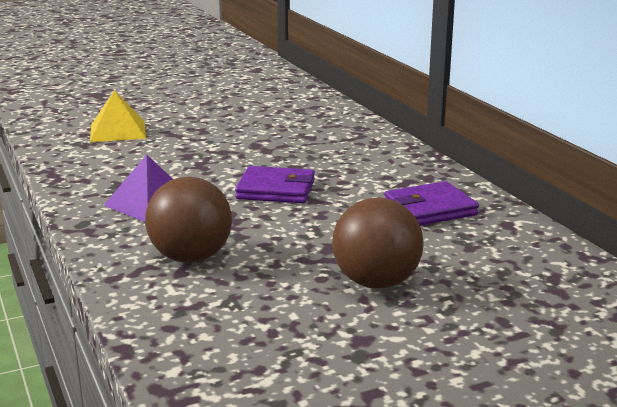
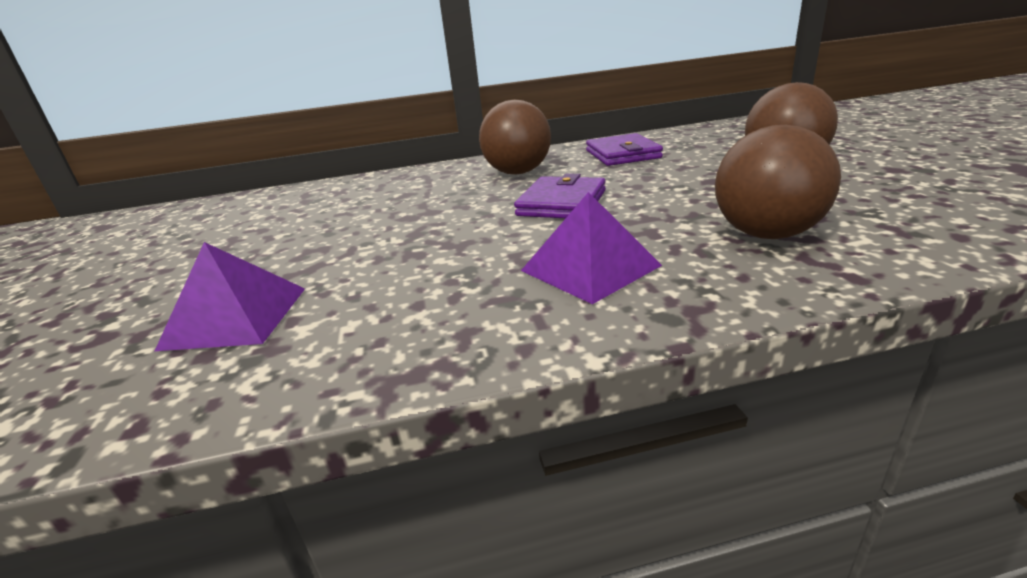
camera: 75 degrees left, 5 degrees up
(118, 131) = (236, 317): yellow pyramid -> purple pyramid
(365, 168) = (518, 173): none -> brown ball

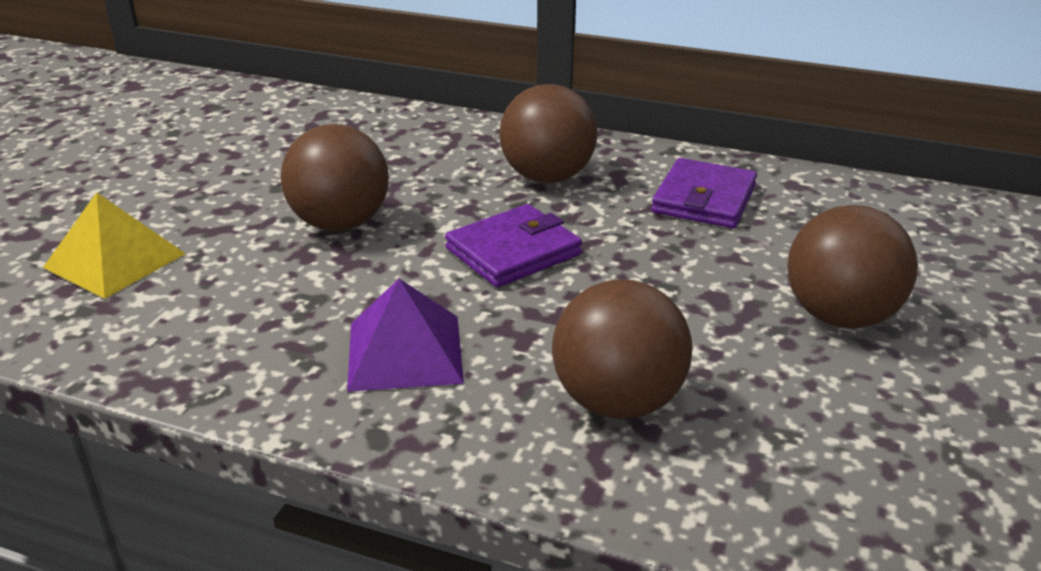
camera: 30 degrees right, 5 degrees up
(236, 317) = (115, 260): purple pyramid -> yellow pyramid
(415, 231) = (340, 223): none -> brown ball

